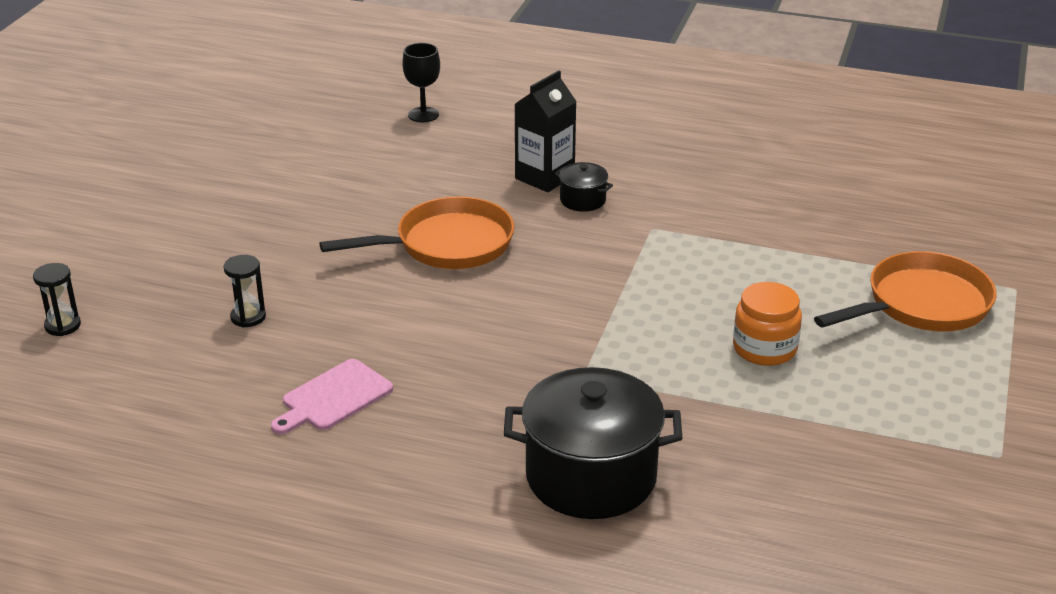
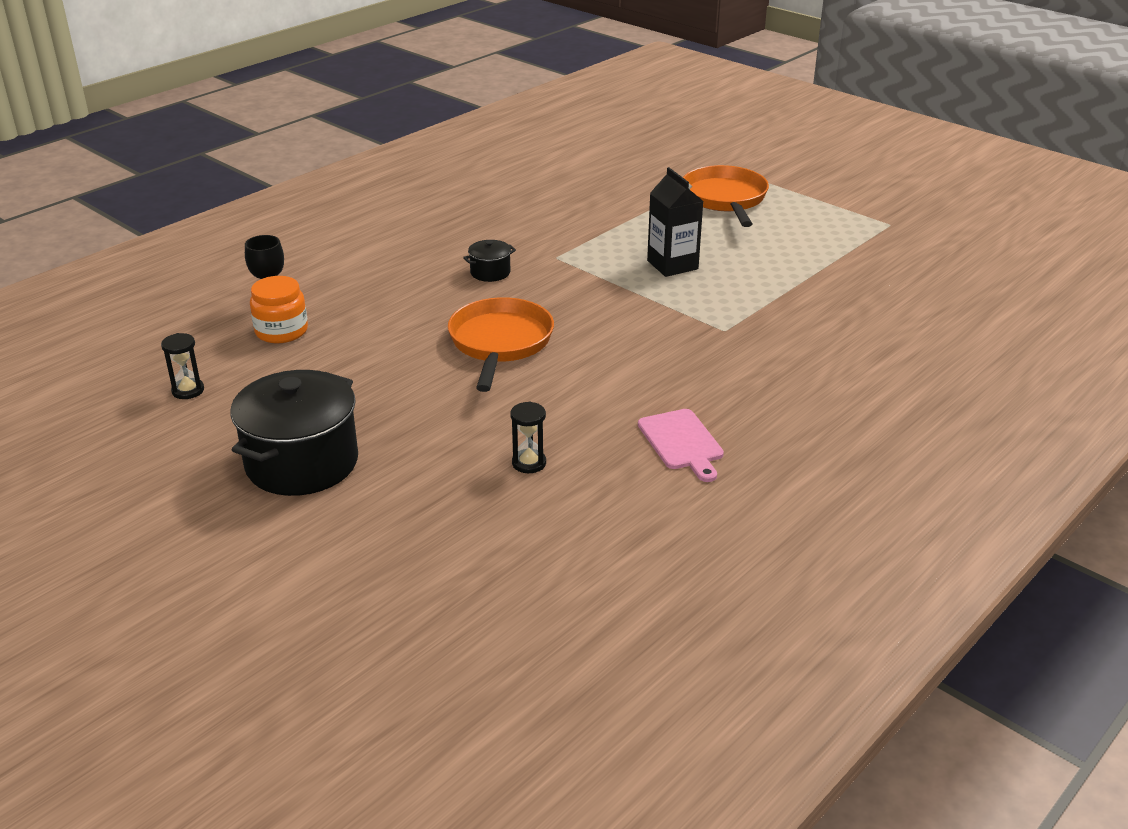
camera: 65 degrees left, 0 degrees up
(63, 326) = (454, 578): black hourglass -> black hourglass (188, 390)
(544, 177) = (439, 279): black carton -> black carton (672, 265)
(591, 476) = (843, 356): black pot -> black pot (302, 463)
(764, 348) = (737, 259): orange jar -> orange jar (281, 331)

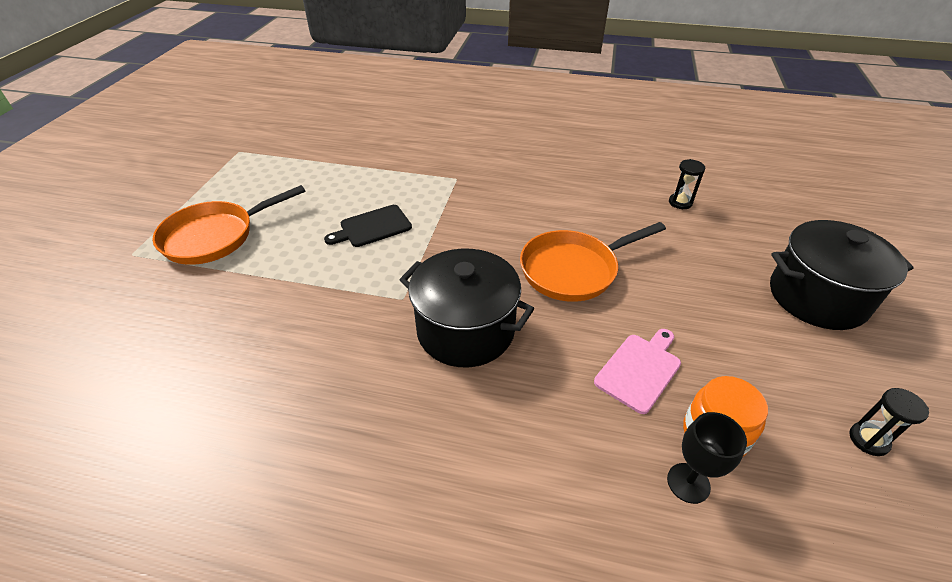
camera: 120 degrees left, 10 degrees up
(490, 272) = (465, 330): black pot -> black pot, size x2.21
(672, 265) = (372, 227): black carton -> black cutting board
(681, 442) = (595, 160): pink cutting board -> pink cutting board (640, 370)

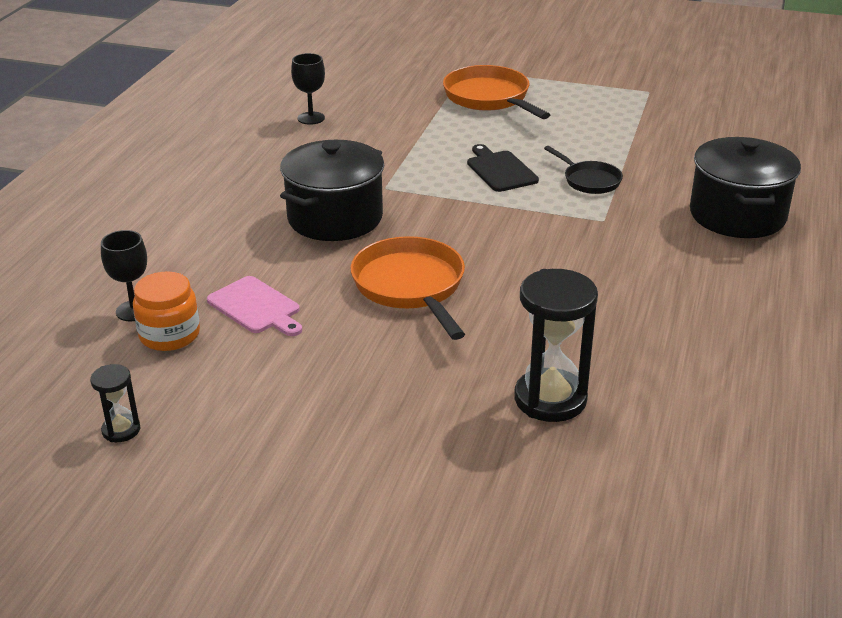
camera: 95 degrees right, 10 degrees down
(213, 382) = (311, 118): none -> black goblet
(394, 183) = (589, 180): none -> black pan
(680, 202) = (550, 399): black hourglass -> black hourglass, size x1.98
(817, 297) = (324, 471): black pot -> black pot (737, 215)

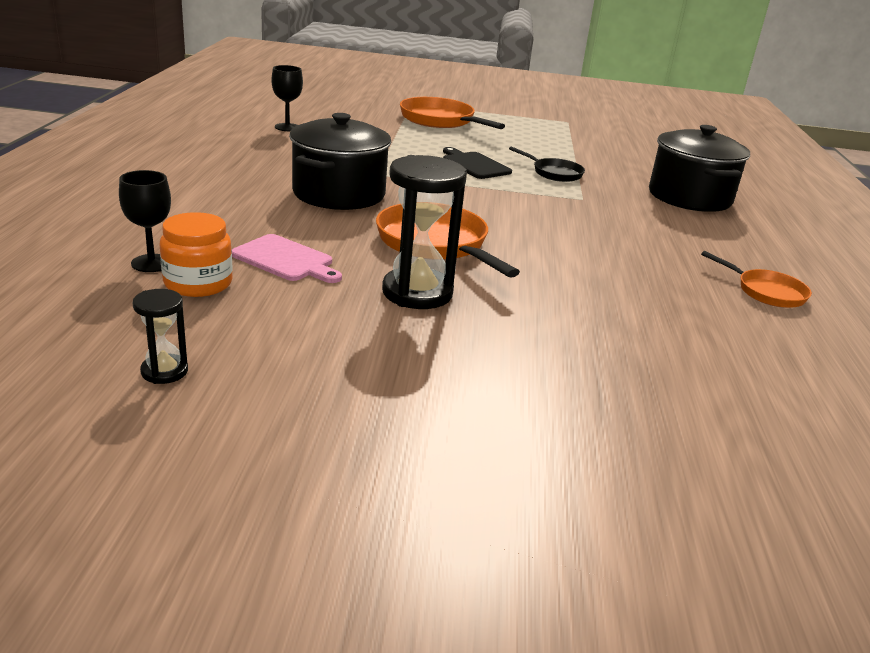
camera: 15 degrees left, 5 degrees down
(550, 399) = (617, 330): black hourglass -> black hourglass (417, 293)
(745, 355) = (766, 292): none -> orange pan

